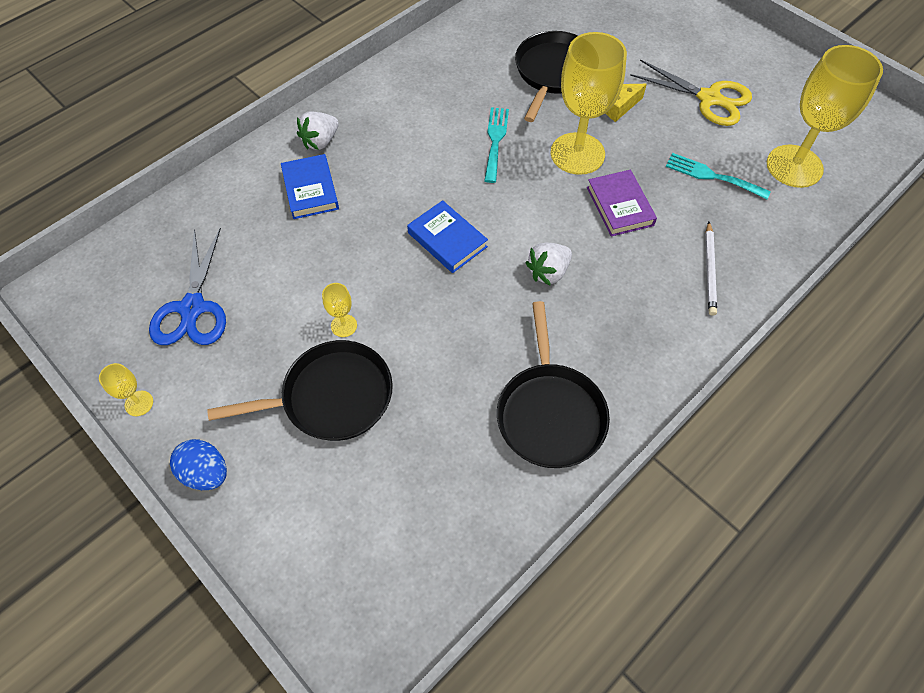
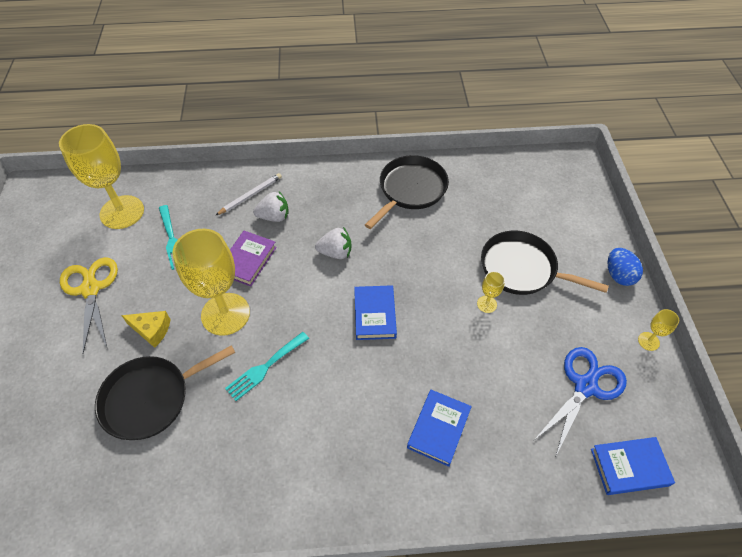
camera: 140 degrees left, 5 degrees down
(122, 263) = (629, 467): none -> blue book
(320, 141) = (396, 476): white strawberry -> white strawberry (274, 216)

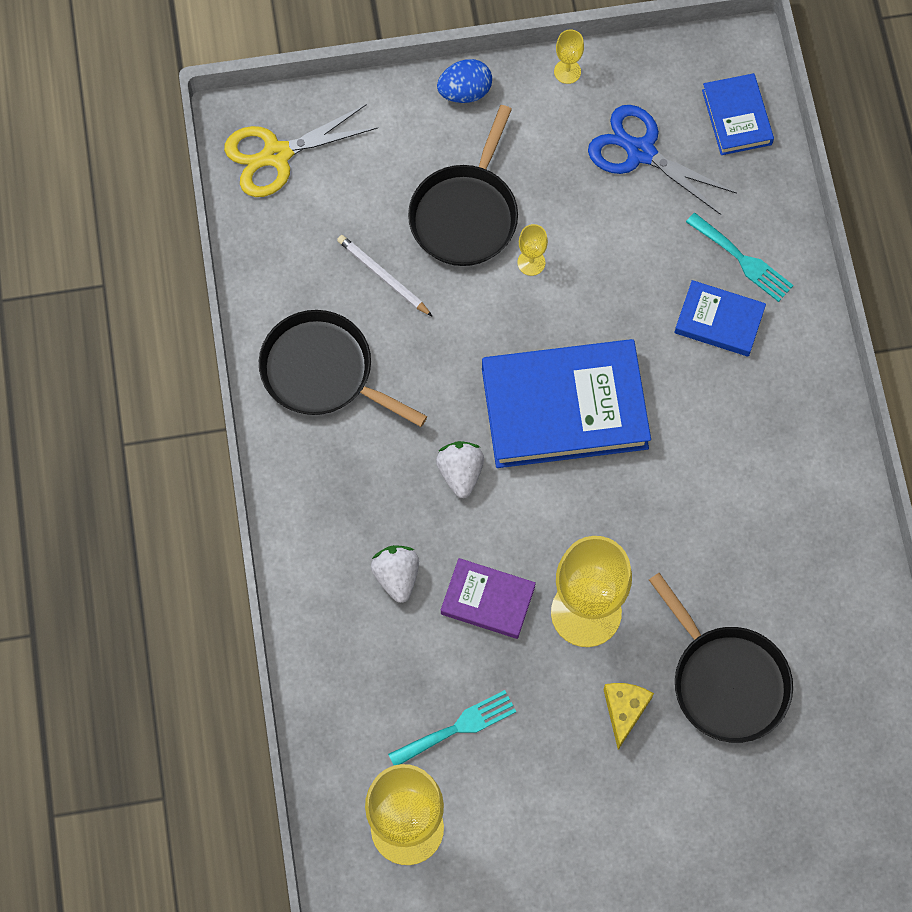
camera: 95 degrees left, 15 degrees up
(91, 289) = (564, 825): yellow scissors -> yellow scissors (277, 155)
(250, 195) = (353, 623): white pencil -> white pencil (383, 277)
(265, 368) = (663, 542): turquoise fork -> turquoise fork (743, 260)
(375, 314) = (564, 408): blue book -> blue book, size x1.95

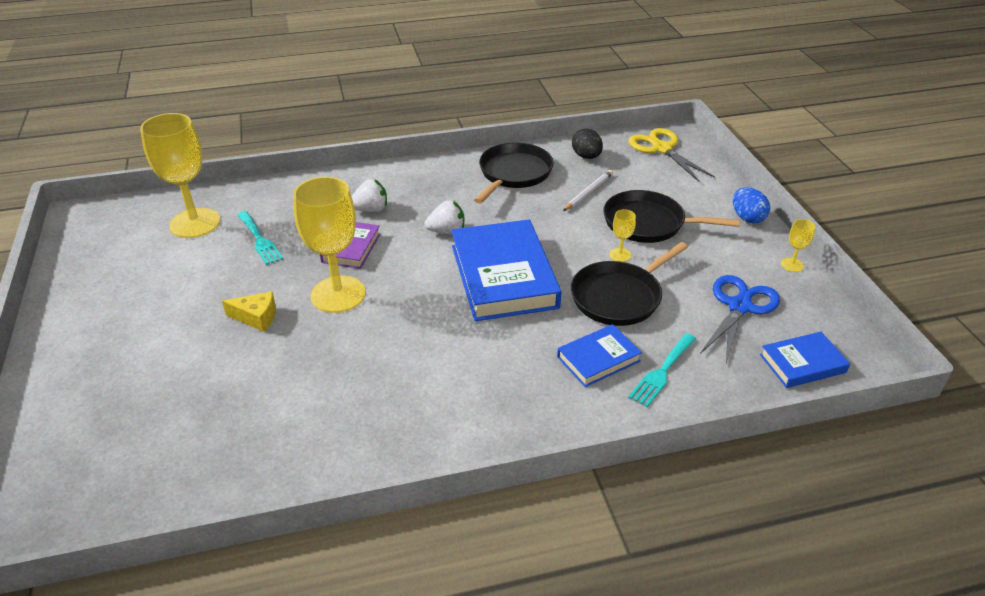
camera: 85 degrees right, 30 degrees down
(286, 263) = (586, 156): none -> black egg
(719, 321) = (598, 359): blue book -> blue book turned 45 degrees clockwise
(726, 681) = (271, 374): black pan -> black pan (619, 297)

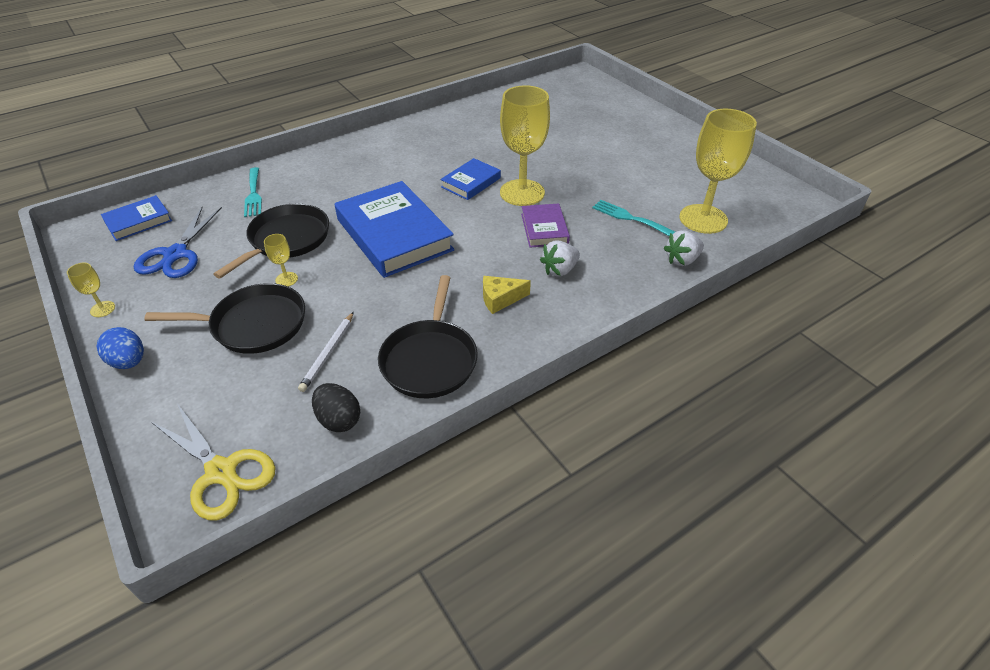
camera: 160 degrees right, 5 degrees up
(256, 317) = (566, 167): yellow cheese -> yellow cheese (500, 299)
(447, 231) = (468, 264): white strawberry -> white strawberry (682, 260)
(598, 359) = (302, 193): blue book -> blue book (471, 182)
(662, 372) = (253, 194): turquoise fork -> turquoise fork turned 150 degrees clockwise

